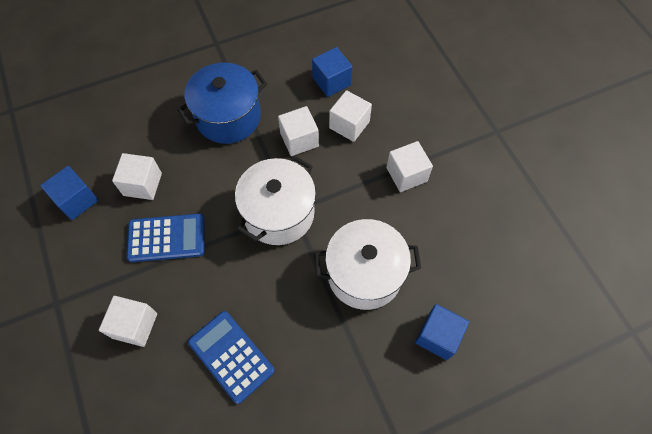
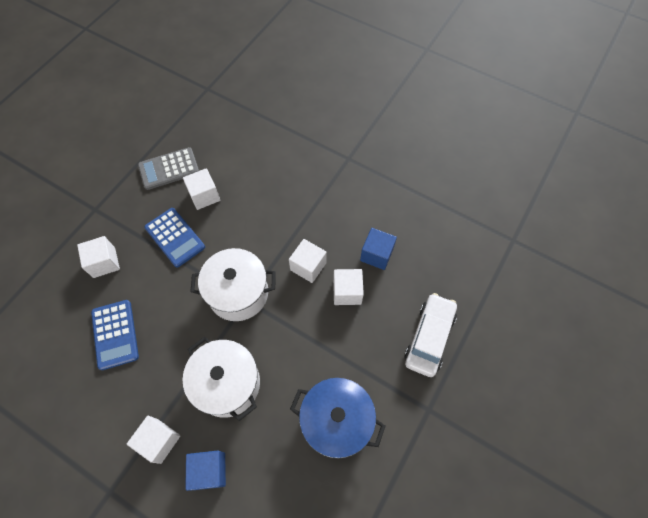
camera: 55 degrees right, 0 degrees up
(77, 200) = (169, 169): blue cube -> grey calculator
(228, 117) = (292, 209): blue pot -> blue pot (336, 421)
(231, 356) = (115, 334): blue calculator -> blue calculator turned 150 degrees clockwise
(406, 174) = (333, 362): white cube -> white cube (159, 441)
(436, 92) = (429, 337): none -> white car

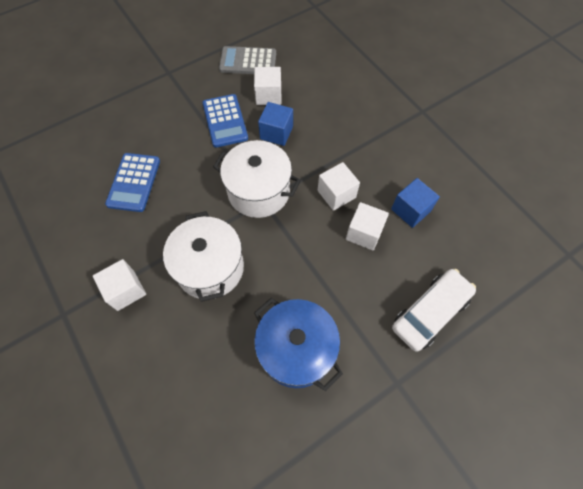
camera: 25 degrees right, 0 degrees up
(104, 262) = (154, 119): white cube -> none
(209, 470) = (156, 338): blue cube -> blue cube (276, 133)

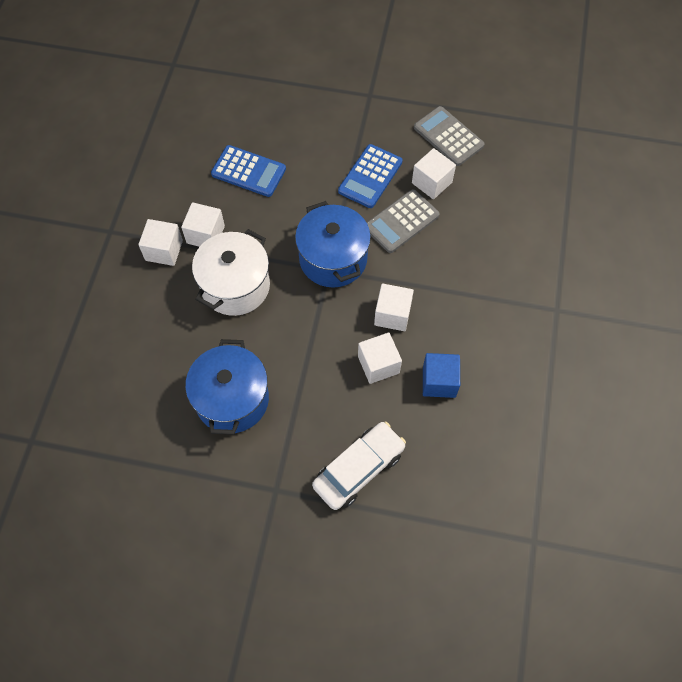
camera: 45 degrees right, 0 degrees up
(134, 182) = (248, 172): blue calculator -> blue calculator turned 120 degrees counterclockwise
(147, 251) = (205, 234): none -> white cube
(258, 191) = (333, 259): white pot -> blue pot
(276, 133) = (401, 221): blue cube -> grey calculator
(430, 312) = (359, 469): white car -> white car turned 45 degrees counterclockwise

